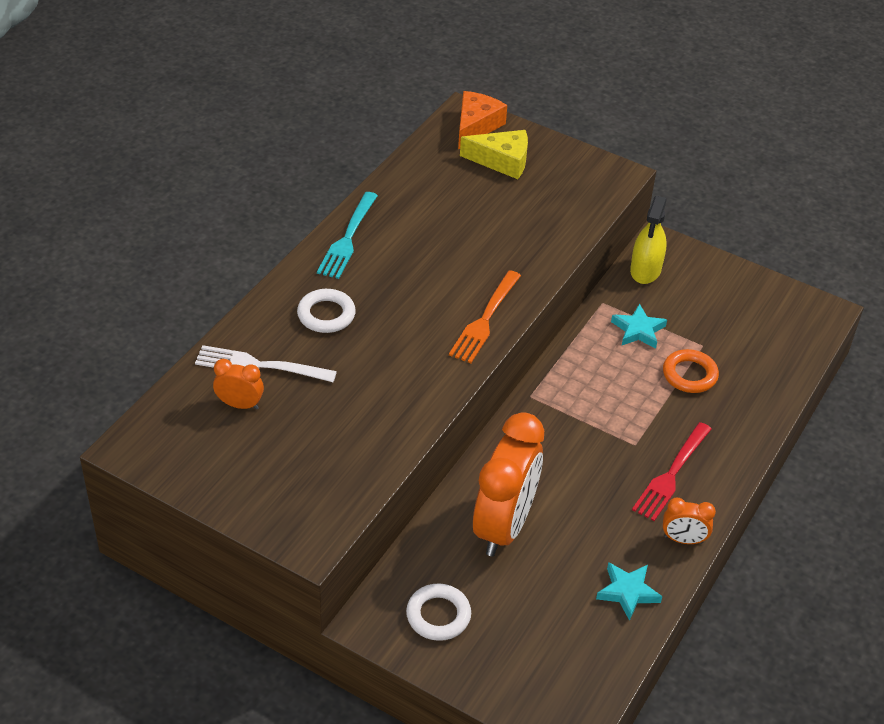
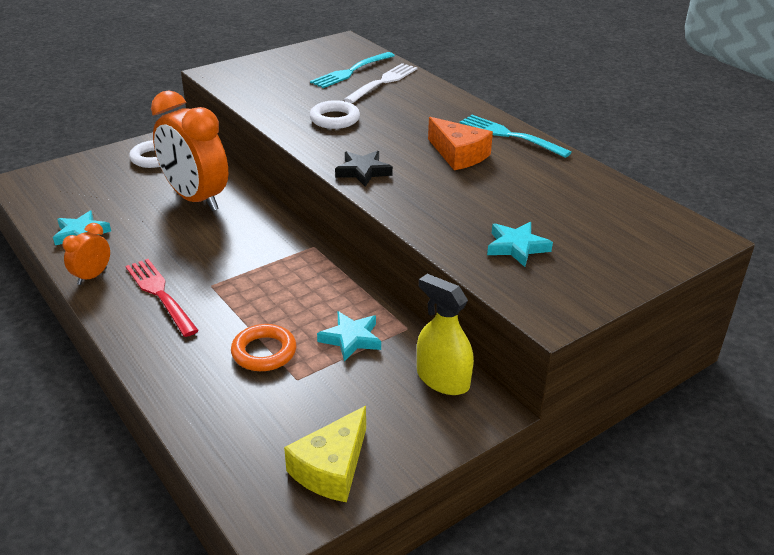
camera: 115 degrees right, 10 degrees down
(240, 404) = (351, 71): orange clock -> turquoise fork
(326, 315) = (419, 111): white ring -> white ring (334, 119)
(476, 126) = (676, 238): orange cheese -> orange cheese (458, 155)
(485, 320) = (363, 171): orange fork -> black star
(502, 161) = (603, 238): yellow cheese -> yellow cheese (331, 468)
(546, 202) = (516, 247): none -> turquoise star

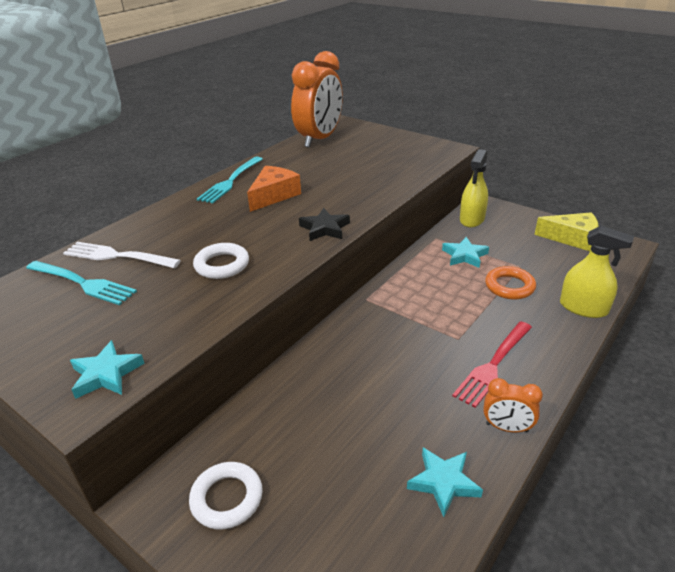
camera: 105 degrees left, 0 degrees up
(181, 396) = (583, 308): none -> yellow spray bottle
(196, 199) = (320, 406): orange clock -> orange clock (319, 139)
(516, 247) = (391, 163): turquoise star -> turquoise star (106, 374)

